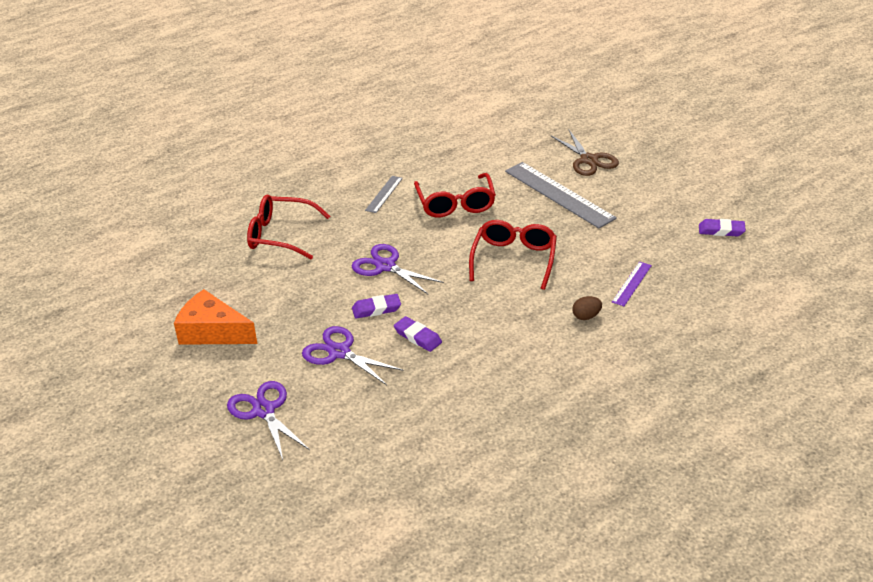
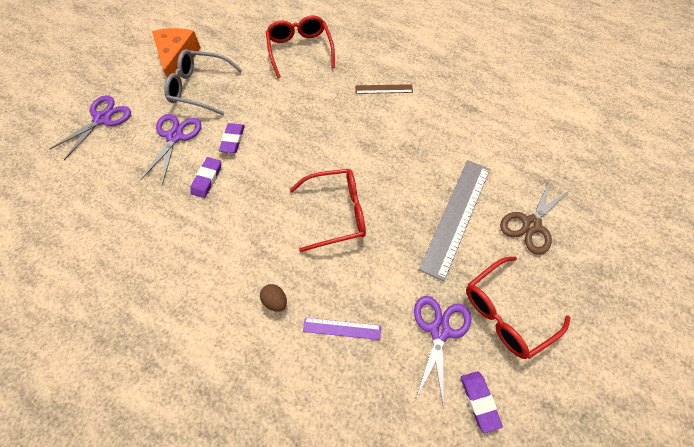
camera: 65 degrees right, 25 degrees up
(278, 320) = (200, 88): none -> grey glasses
(376, 309) = (233, 140): purple eraser -> purple eraser turned 45 degrees clockwise
(384, 194) = (384, 89): grey ruler -> brown ruler
(385, 266) = (288, 125): purple scissors -> purple scissors (439, 330)
(455, 203) = (397, 141): red glasses -> red glasses (507, 311)

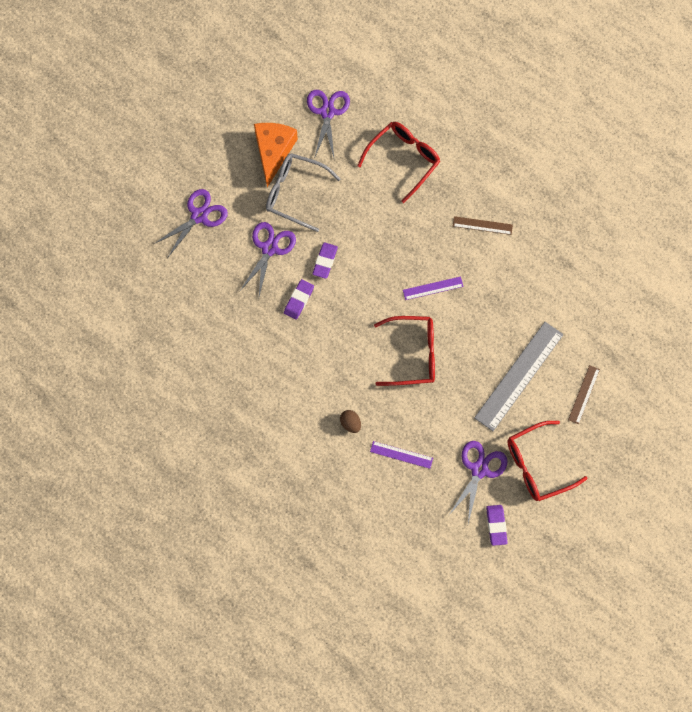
camera: 10 degrees right, 10 degrees up
(227, 26) = (327, 112): none -> purple scissors
(300, 50) = (403, 160): red glasses -> red glasses turned 45 degrees clockwise
(346, 147) = (433, 288): none -> purple ruler
(531, 224) = (584, 394): brown scissors -> brown ruler

